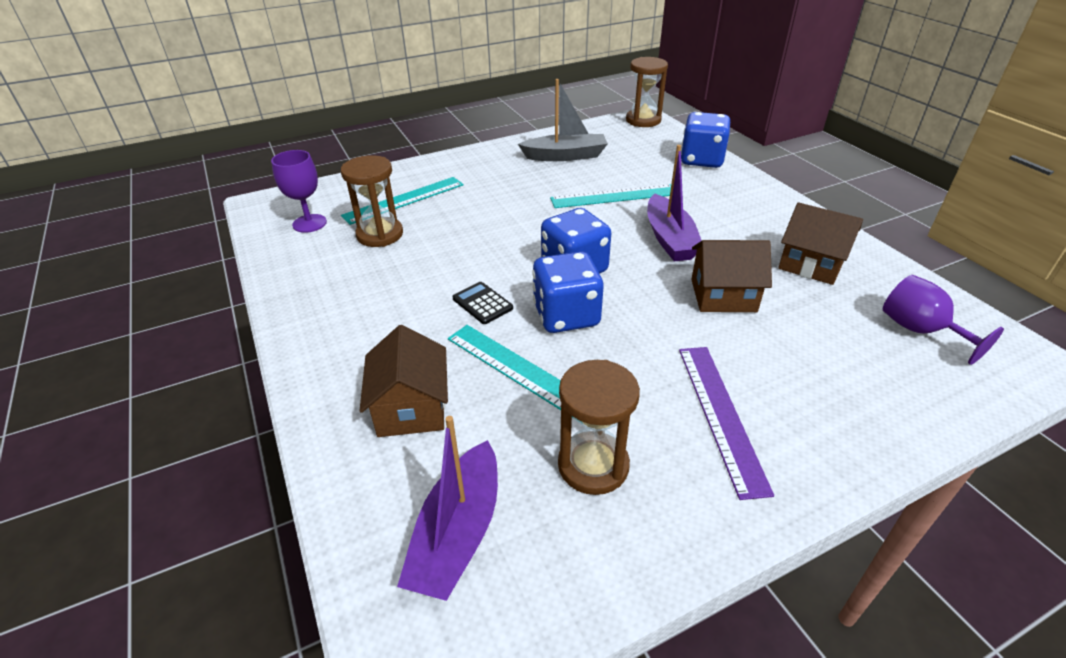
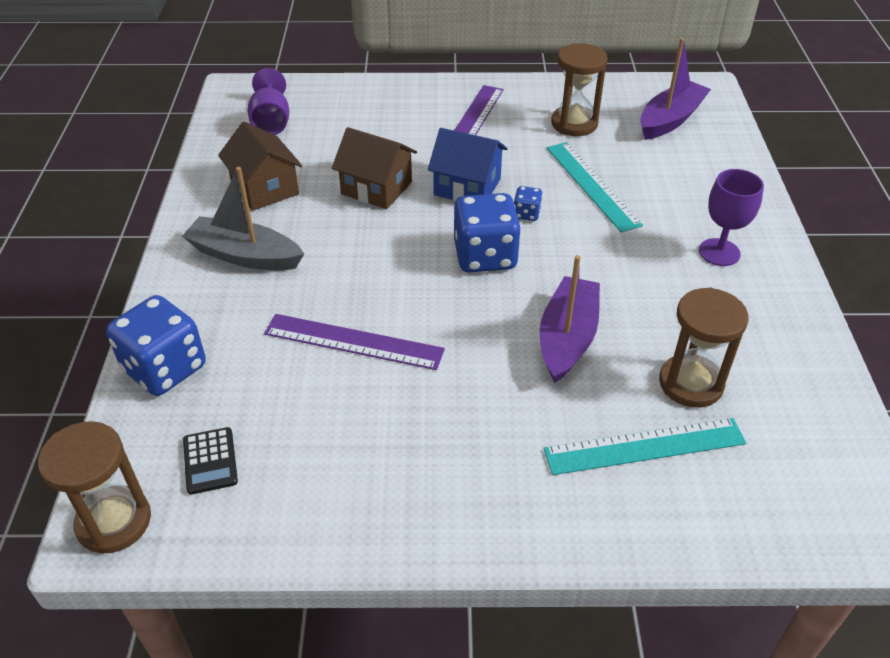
camera: 155 degrees left, 5 degrees up
(309, 223) = (793, 444): purple goblet -> purple goblet (719, 252)
(411, 408) = (686, 186): brown house -> none
(482, 303) = (597, 249): black calculator -> black calculator (210, 461)
(565, 156) = (342, 462): grey boat -> grey boat (244, 255)
(566, 315) = (526, 214): blue dice -> blue dice, size x0.46
(614, 196) = (354, 341): turquoise ruler -> purple ruler
(644, 324) = (467, 187): none -> blue house
(670, 239) = (357, 257): purple boat -> purple boat (567, 338)

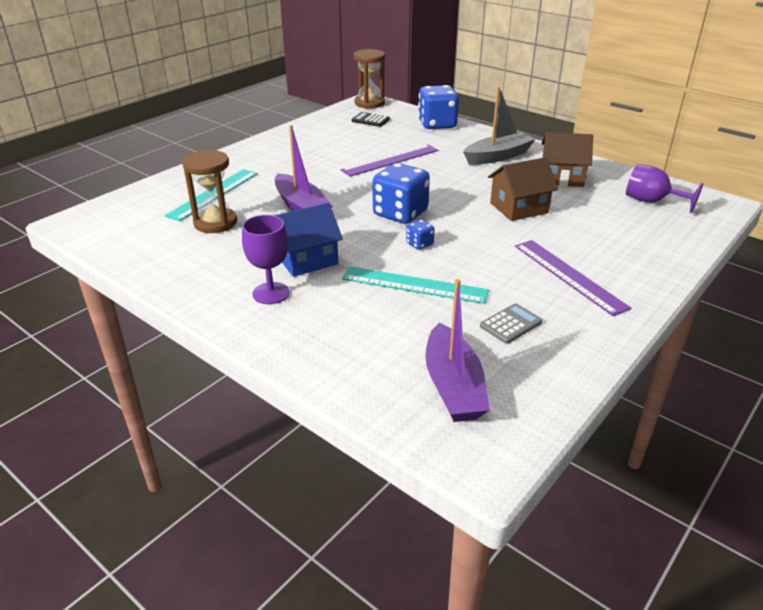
camera: 130 degrees right, 10 degrees down
(467, 187) = (479, 237): blue house -> blue house (306, 259)
(574, 123) = (511, 324): brown hourglass -> grey calculator

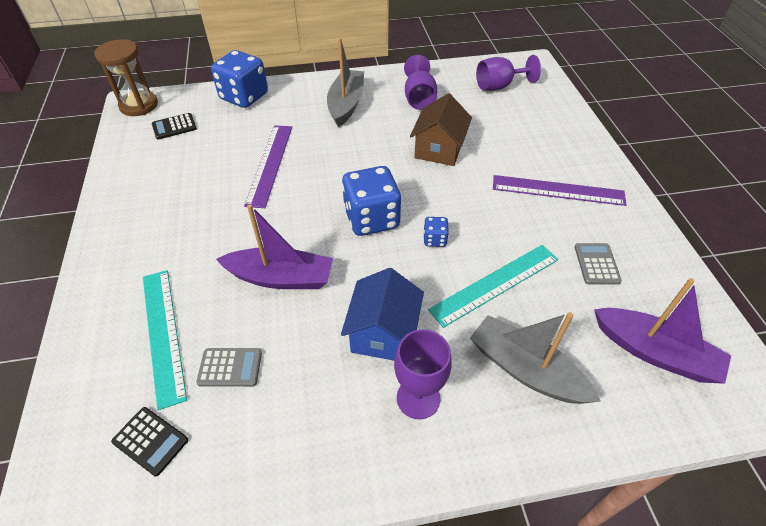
camera: 50 degrees left, 15 degrees up
(144, 224) = (150, 441): none -> black calculator
(215, 223) = (230, 368): brown hourglass -> grey calculator
(350, 327) = (525, 369): none -> grey boat
(561, 177) = (419, 98): brown house -> purple goblet

